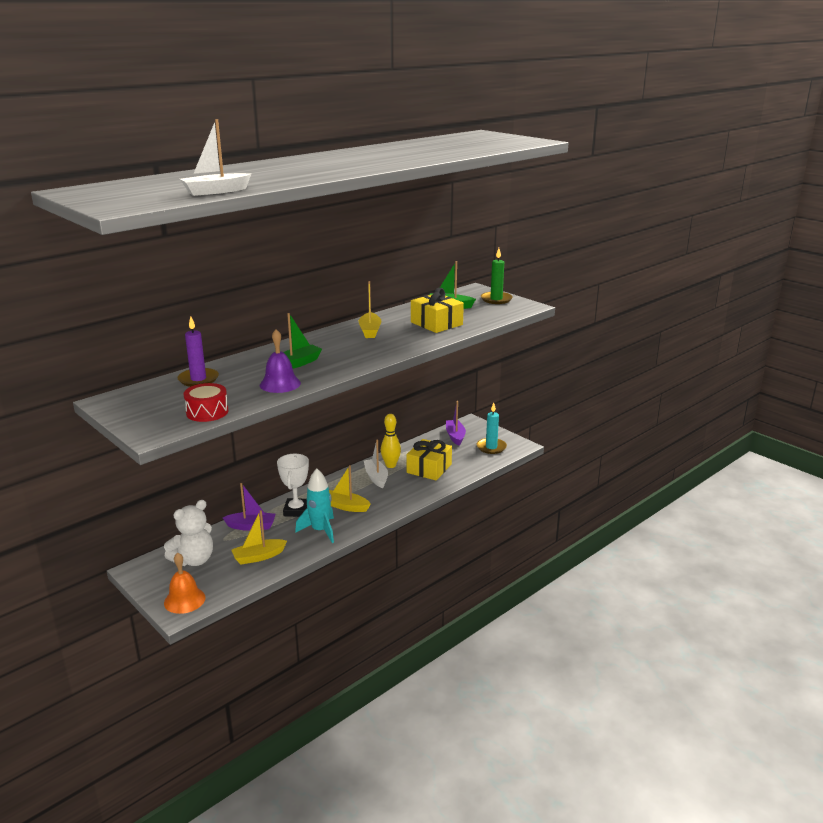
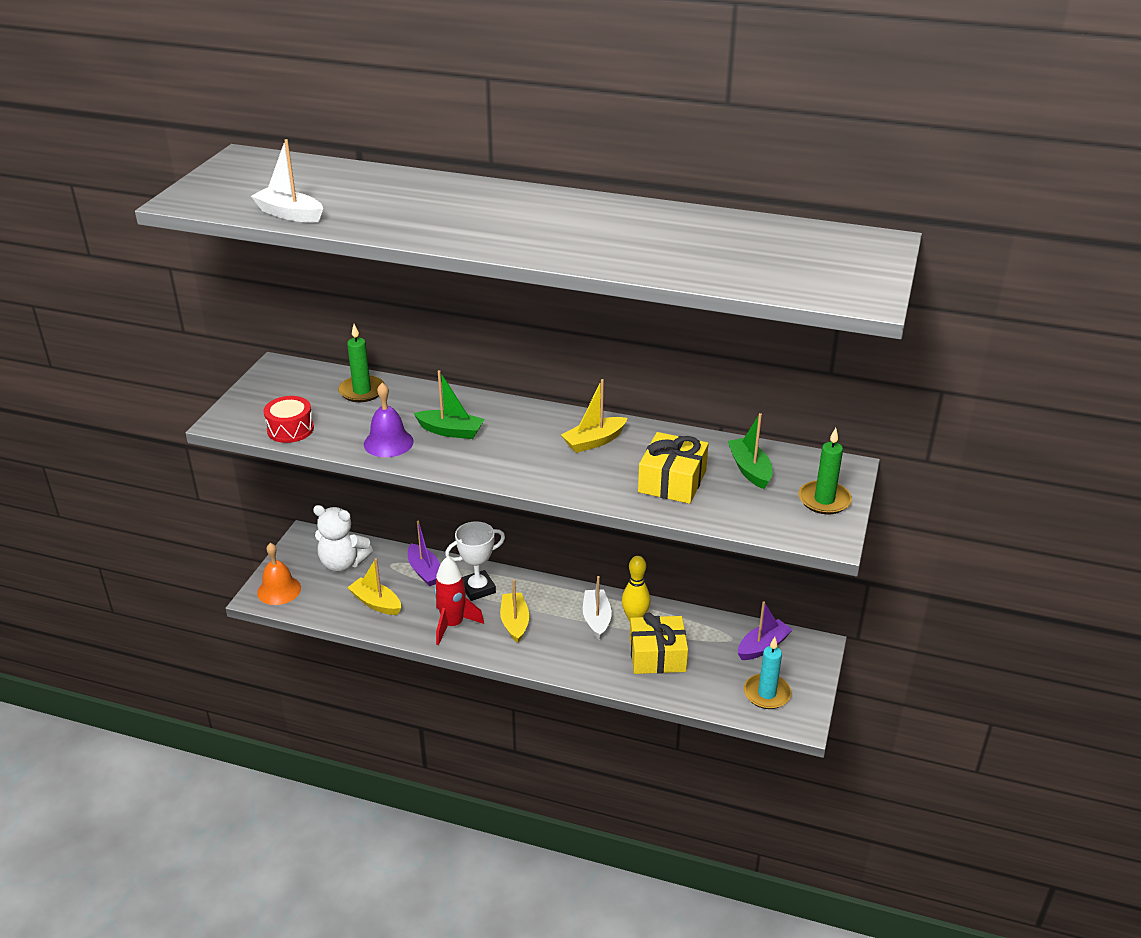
camera: 60 degrees right, 10 degrees up
(198, 379) = (362, 391): purple candle -> green candle
(320, 531) = (453, 624): turquoise rocket -> red rocket
(376, 477) = (596, 619): white boat -> white boat turned 45 degrees counterclockwise

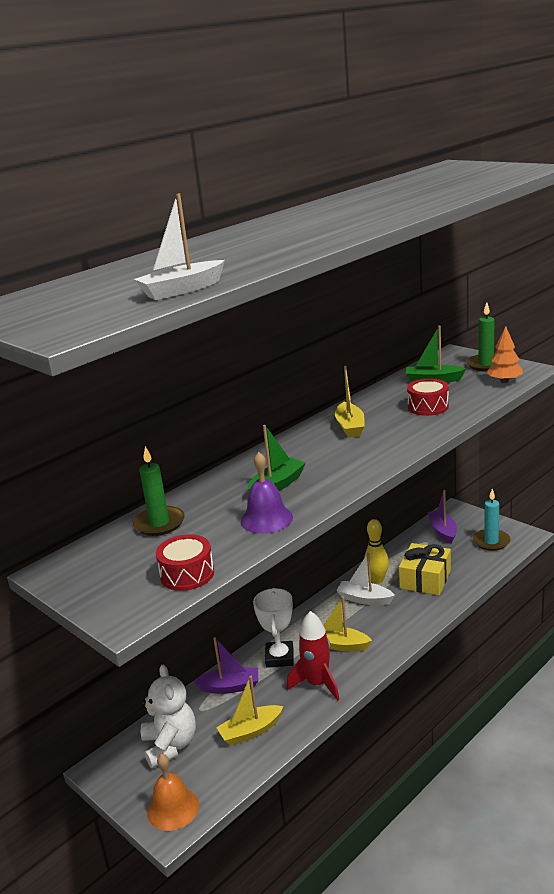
camera: 60 degrees left, 10 degrees down
(343, 563) = (170, 745): white teddy bear -> white teddy bear turned 60 degrees counterclockwise
(672, 481) = (428, 407): yellow gift -> red drum
(779, 524) = (504, 381): none -> orange tree

